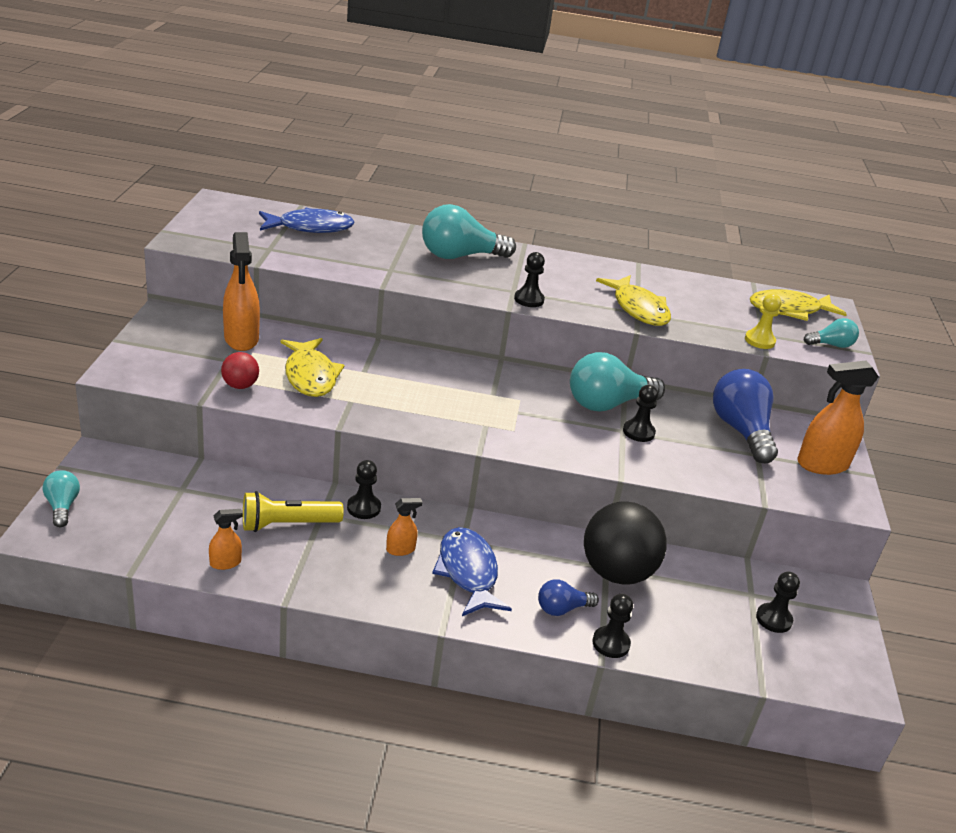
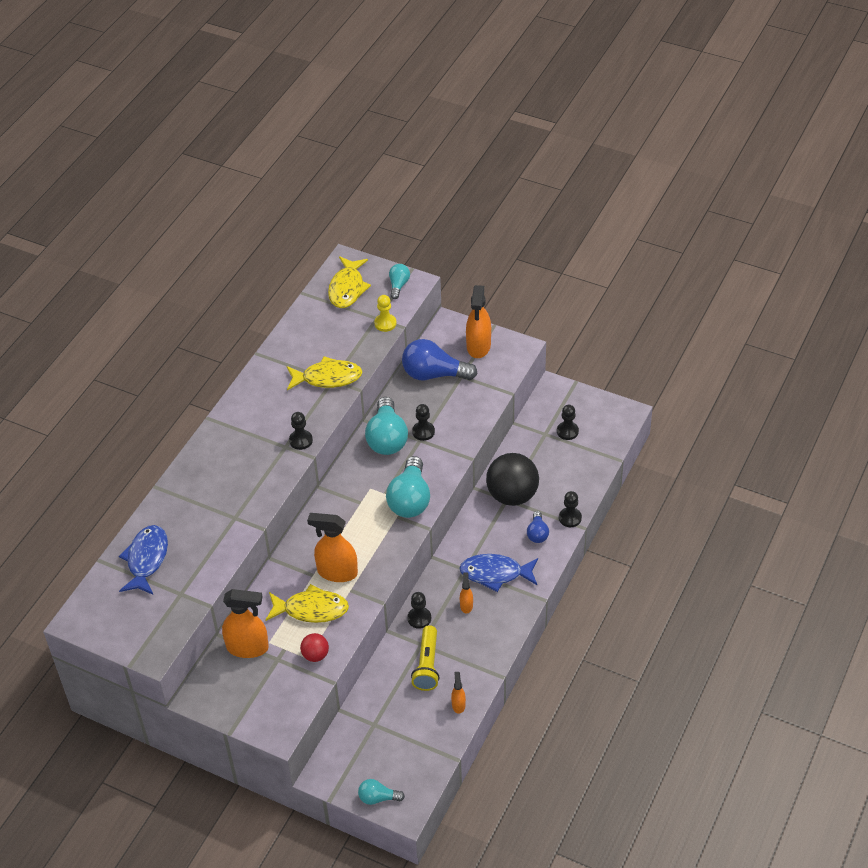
camera: 65 degrees left, 15 degrees up
(374, 388) = (337, 572): none -> orange spray bottle
(460, 256) = (221, 466): turquoise light bulb -> turquoise light bulb (410, 499)

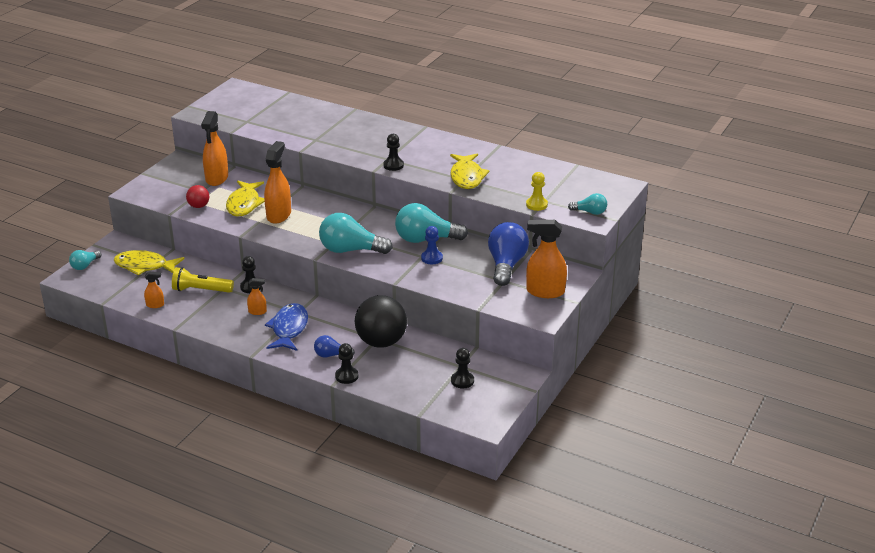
camera: 90 degrees right, 15 degrees down
(146, 559) = (283, 108): blue fish -> none
(347, 288) = (584, 186): yellow fish -> yellow fish (144, 266)
(378, 798) = (85, 265): turquoise light bulb -> turquoise light bulb turned 150 degrees counterclockwise
(423, 432) = (431, 258): black pawn -> blue pawn

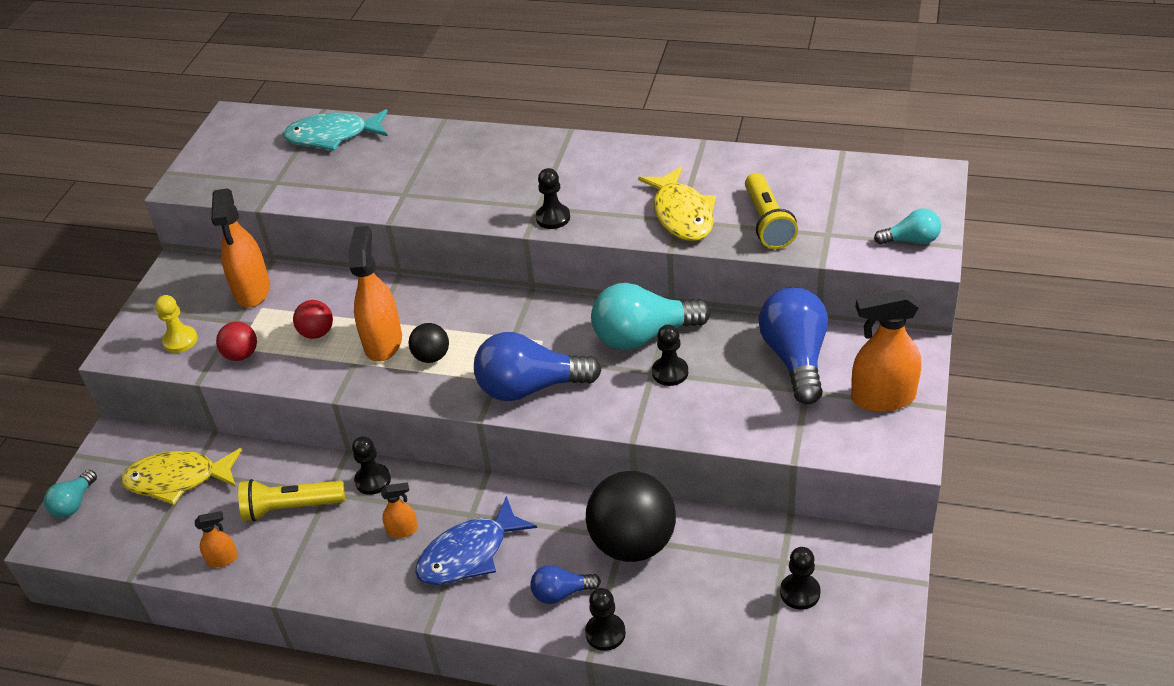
camera: 10 degrees left, 10 degrees up
(244, 204) = (317, 333): yellow fish -> red ball
(288, 105) = (333, 136): none -> turquoise fish
(289, 329) = (469, 553): blue fish -> blue fish turned 120 degrees counterclockwise
(302, 226) = (432, 357): none -> black ball
(350, 250) = (530, 387): turquoise light bulb -> blue light bulb
(431, 258) = (670, 372): blue pawn -> black pawn
(513, 189) = (767, 222): none -> yellow flashlight
(536, 205) = (820, 245): yellow pawn -> yellow pawn (180, 340)

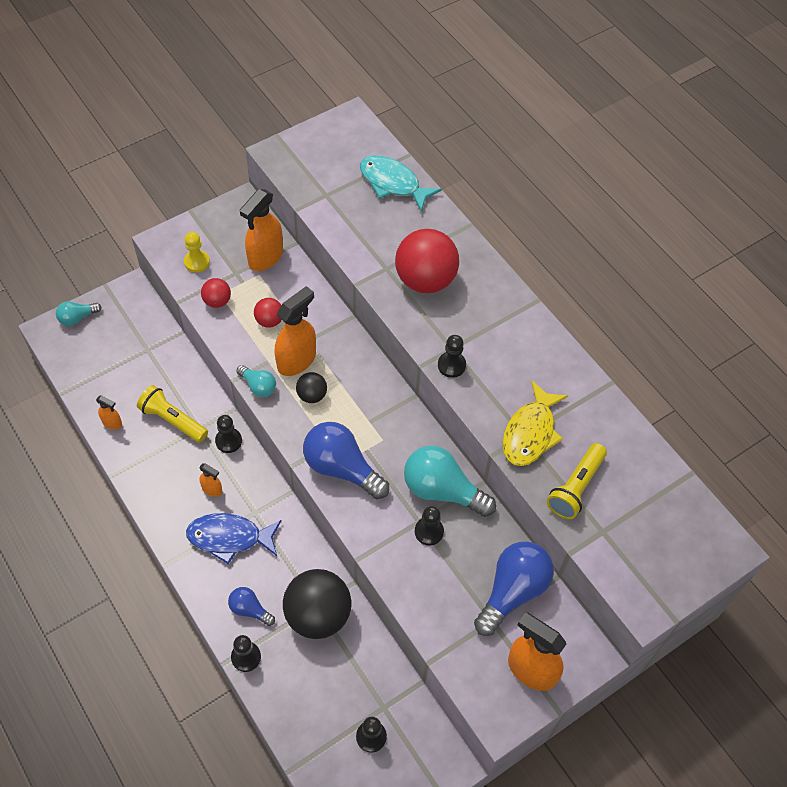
camera: 35 degrees right, 15 degrees up
(178, 479) = (137, 348): yellow fish -> none
(451, 179) = (425, 280): none -> red ball
(911, 240) = (650, 586): turquoise light bulb -> turquoise light bulb (258, 386)

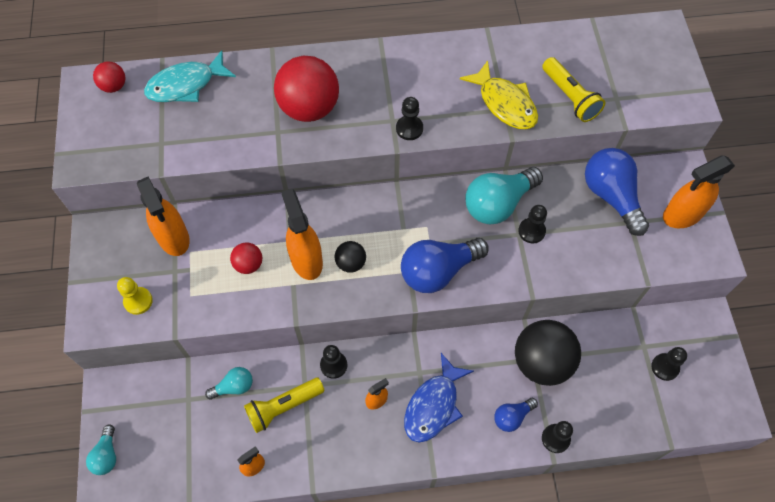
camera: 60 degrees left, 5 degrees up
(217, 301) = (197, 301): red ball -> red ball (114, 86)
(258, 386) = (315, 304): turquoise light bulb -> turquoise light bulb (234, 387)

